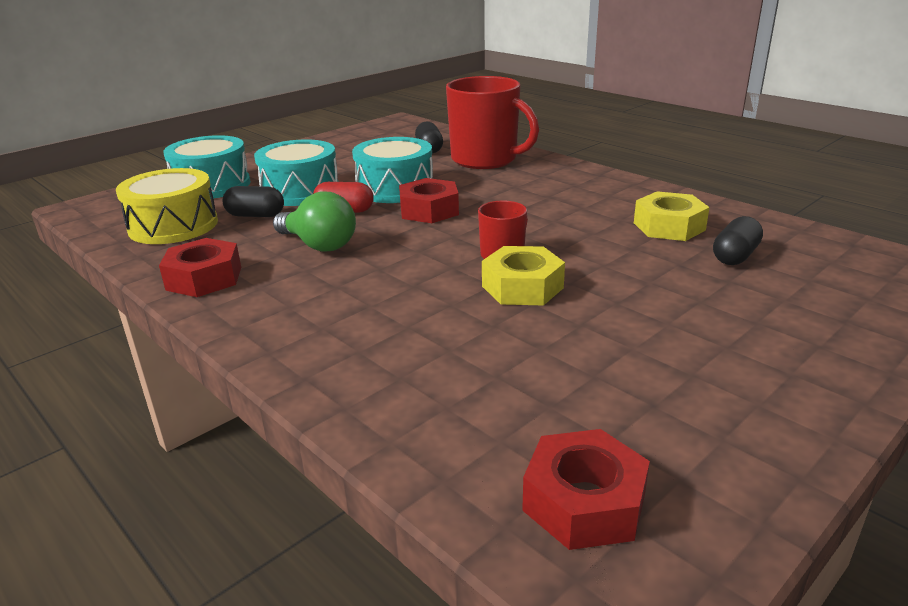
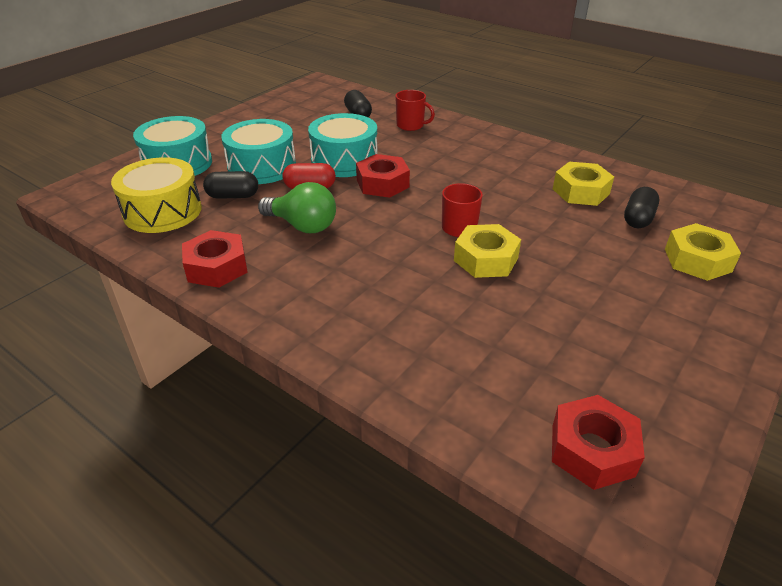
camera: 10 degrees left, 10 degrees up
(485, 159) = (411, 125): red mug -> red mug, size x0.49
(803, 302) = (697, 260): none -> yellow nut

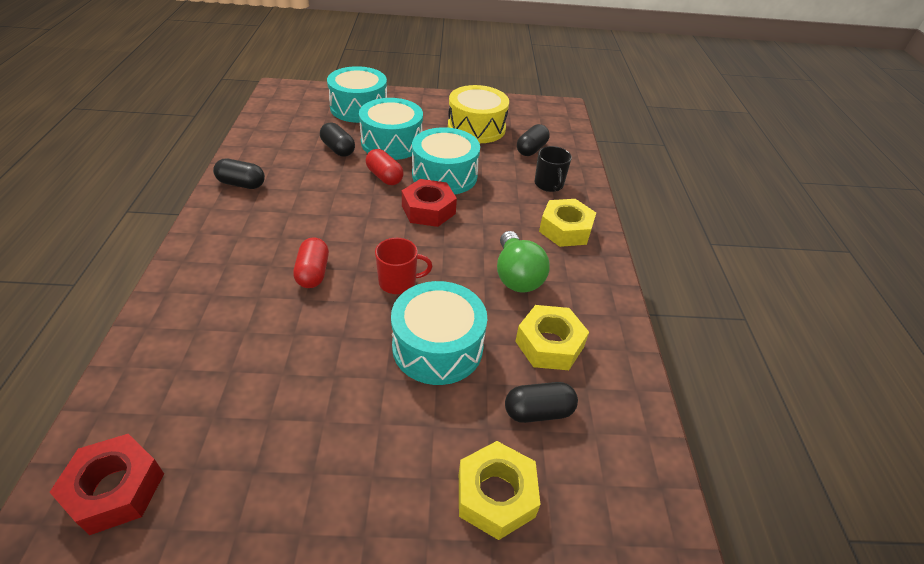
camera: 50 degrees right, 5 degrees up
(162, 211) = (292, 131): yellow drum -> yellow drum (476, 127)
(216, 267) = (241, 184): red nut -> black capsule
(302, 226) = (326, 197): green light bulb -> green light bulb (516, 276)
(406, 265) = (313, 273): none -> red capsule
(411, 125) = (549, 184): red mug -> black mug
(486, 259) = (359, 318): yellow nut -> yellow nut (565, 229)
(548, 235) = (437, 347): none -> turquoise drum

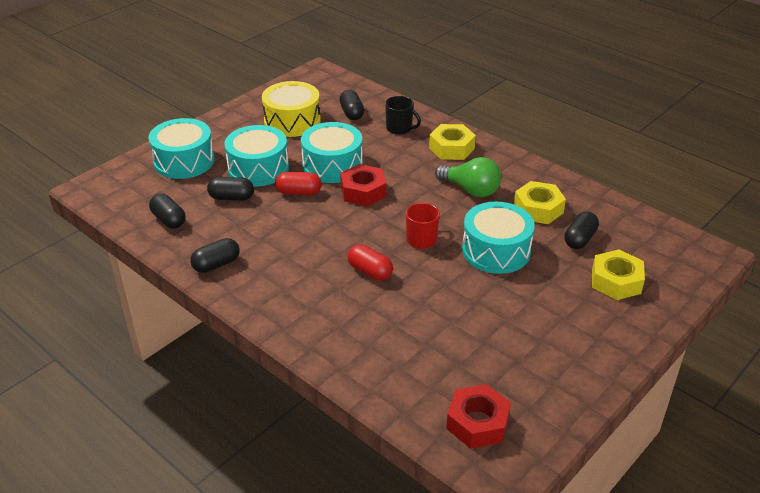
camera: 45 degrees left, 5 degrees down
(277, 136) = (169, 220): none -> black capsule

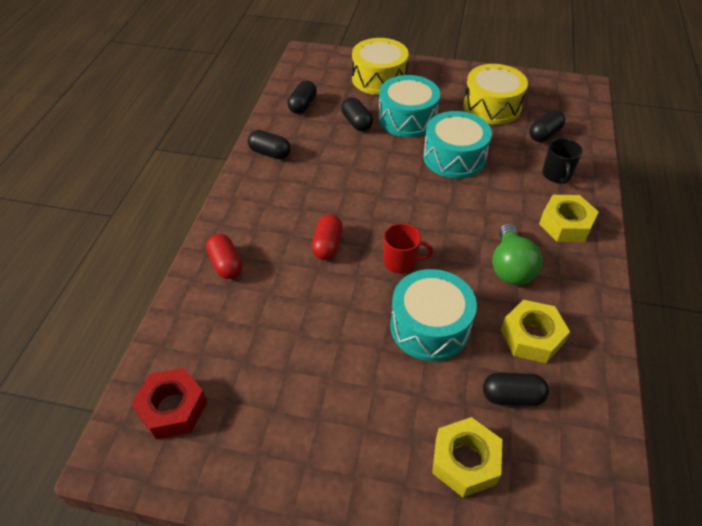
camera: 60 degrees right, 10 degrees up
(184, 161) = (379, 79): turquoise drum -> yellow drum
(299, 192) = (397, 155): red capsule -> red capsule (226, 264)
(363, 191) = (435, 192): red nut -> none

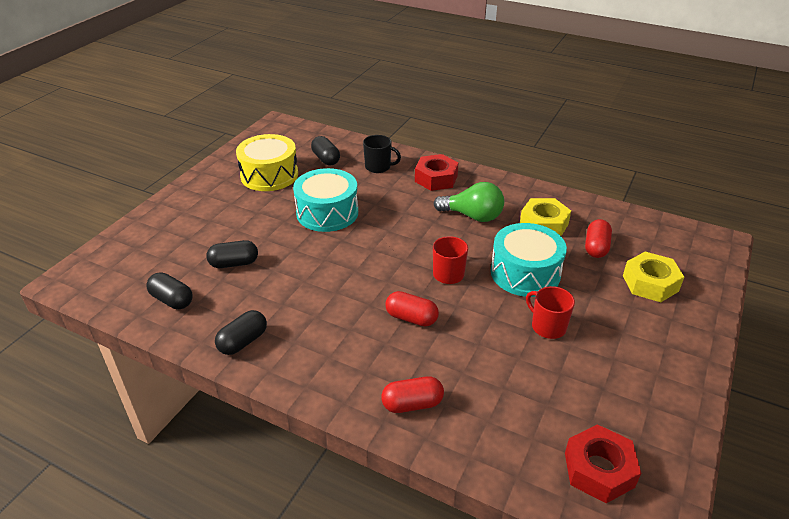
camera: 75 degrees left, 10 degrees down
(349, 354) = (547, 326): none -> red mug
(379, 79) = (168, 232): yellow drum -> none
(407, 119) = (252, 228): turquoise drum -> none
(512, 396) = (596, 247): black capsule -> red capsule
(565, 224) = (436, 178): yellow nut -> red nut

